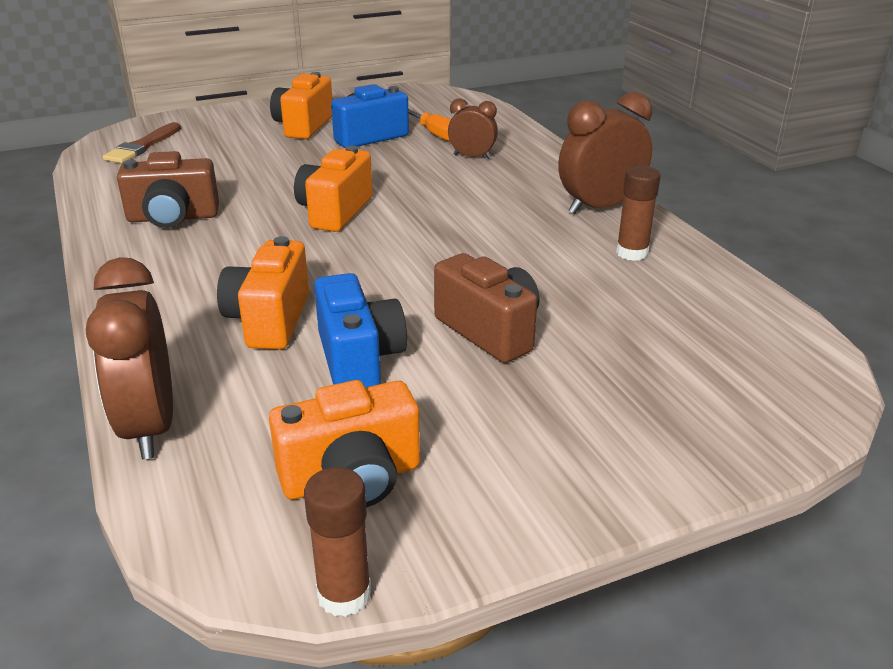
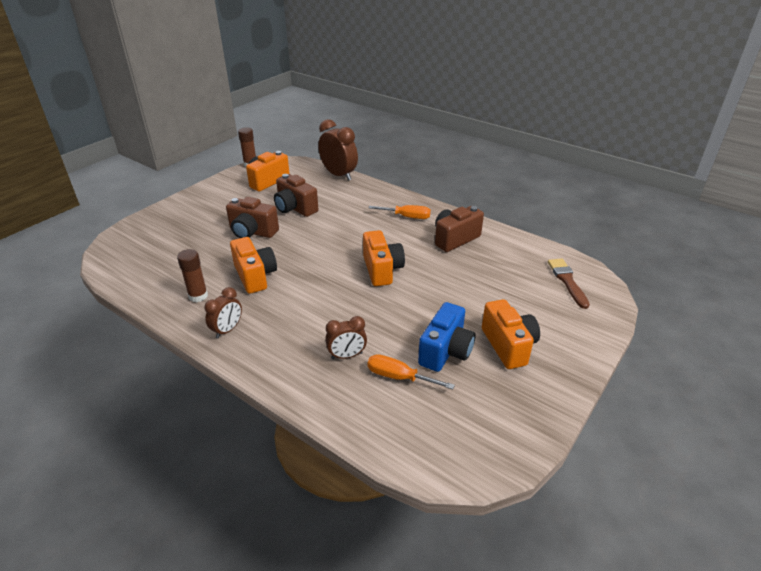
camera: 150 degrees right, 5 degrees up
(179, 270) = (407, 217): none -> orange screwdriver
(269, 320) = (343, 210): orange camera -> orange camera (255, 276)
(358, 359) = (295, 208): blue camera -> brown camera
(599, 207) = (227, 330): brown clock -> brown clock, size x0.58

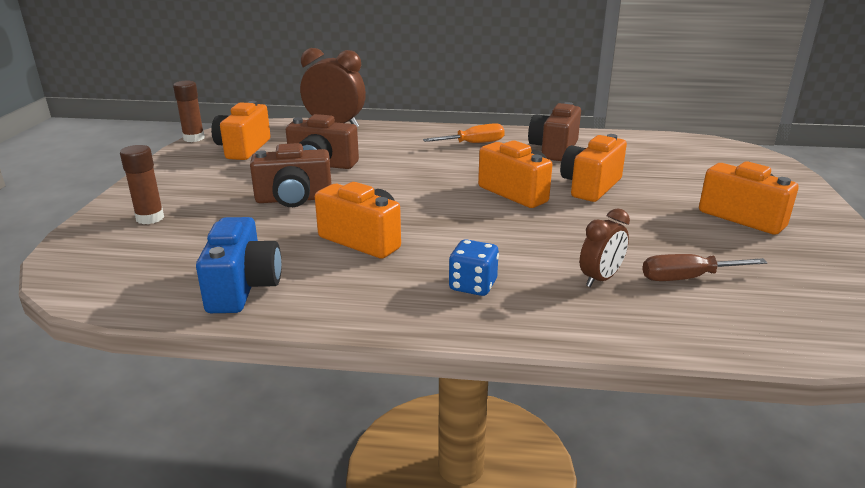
camera: 30 degrees left, 10 degrees down
(198, 296) = (308, 283): brown glue stick -> brown glue stick (150, 218)
(227, 330) = (407, 305): brown clock -> none
(273, 331) = (473, 285): none -> blue dice
(399, 377) = (687, 278): orange screwdriver -> brown screwdriver
(436, 281) = (590, 186): none -> orange camera
(445, 351) = (695, 240): blue camera -> blue camera (243, 288)
(567, 281) = (710, 155): brown brush -> none

